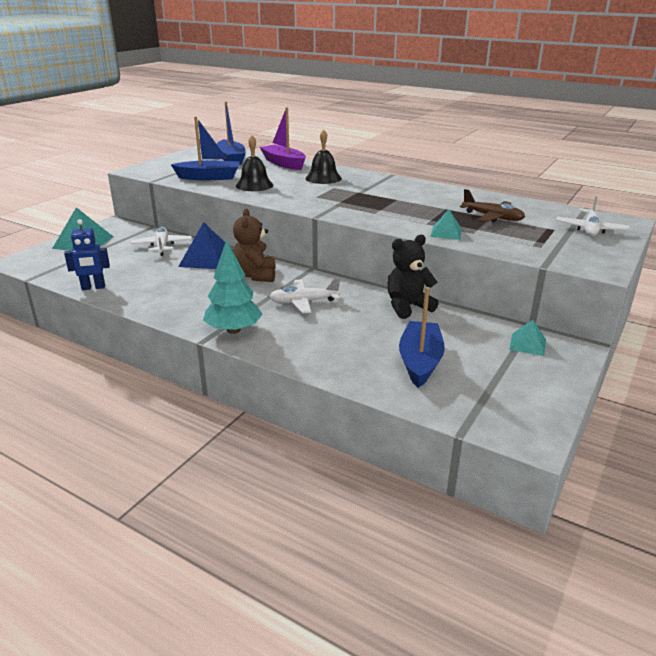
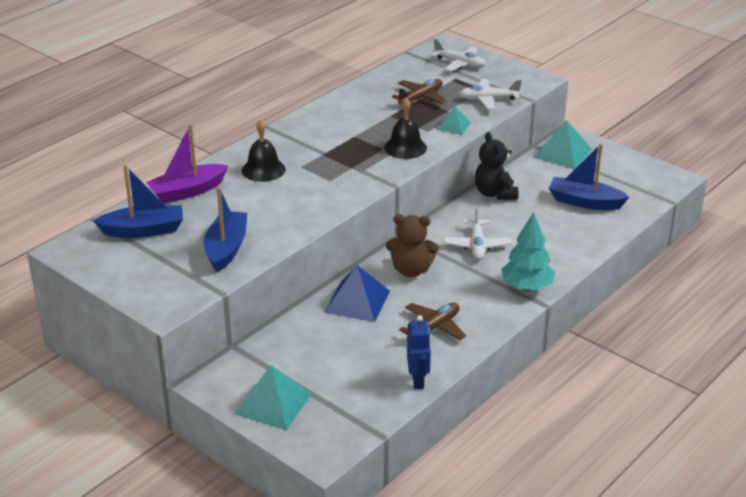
camera: 80 degrees left, 5 degrees up
(162, 246) = (308, 335): white plane -> white plane (488, 99)
(167, 289) = (434, 328): none -> brown plane
(254, 185) = (273, 217): black bell -> black bell (405, 147)
(527, 344) = (563, 153): turquoise pyramid -> turquoise pyramid, size x1.74

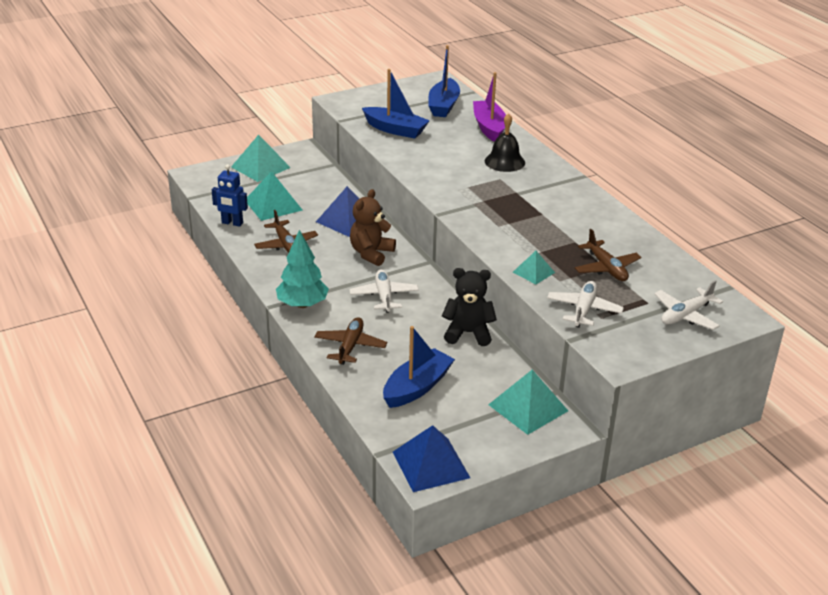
camera: 110 degrees right, 0 degrees up
(358, 363) = (273, 205): none -> turquoise pyramid
(405, 147) = (504, 235): black bell -> none
(477, 245) = (384, 296): white plane -> white plane turned 60 degrees clockwise
(563, 245) = (350, 346): none -> brown plane
(660, 179) = (430, 464): none -> blue pyramid

